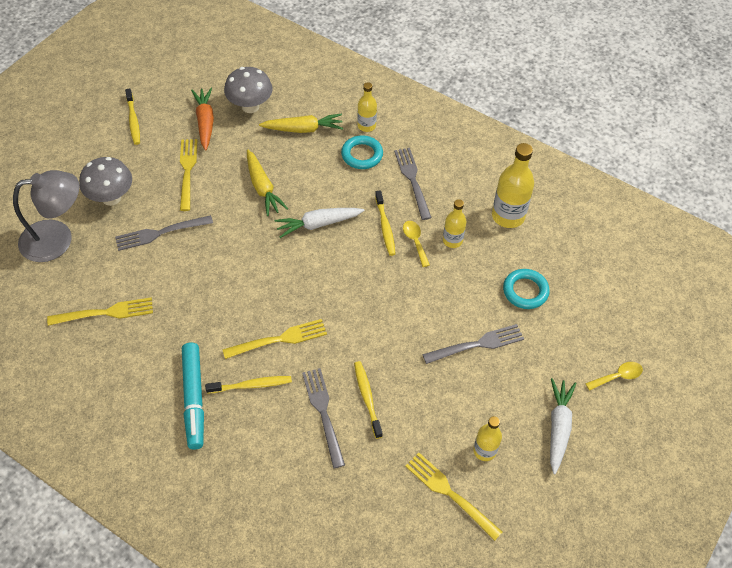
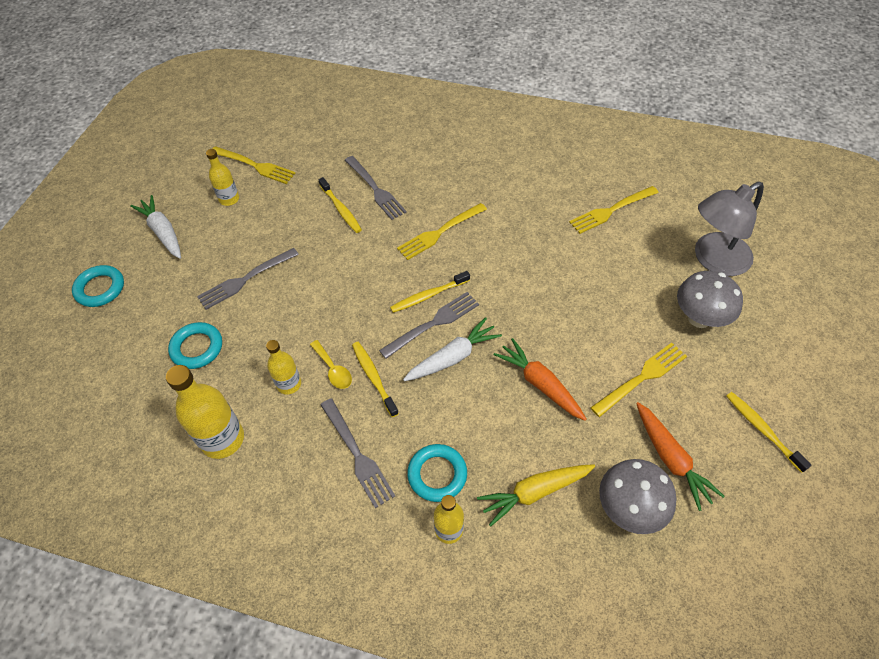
camera: 165 degrees right, 0 degrees up
(160, 233) = (617, 296): grey fork -> grey fork (433, 324)
(187, 171) = (641, 378): yellow fork -> yellow fork turned 105 degrees counterclockwise
(194, 398) = (489, 171): turquoise marker -> none
(251, 385) = (446, 192): yellow toothbrush -> yellow toothbrush (428, 296)
(263, 188) = (540, 384): yellow carrot -> orange carrot
(558, 427) = (163, 232): white carrot -> white carrot turned 150 degrees clockwise
(617, 376) = (100, 289): yellow spoon -> turquoise ring

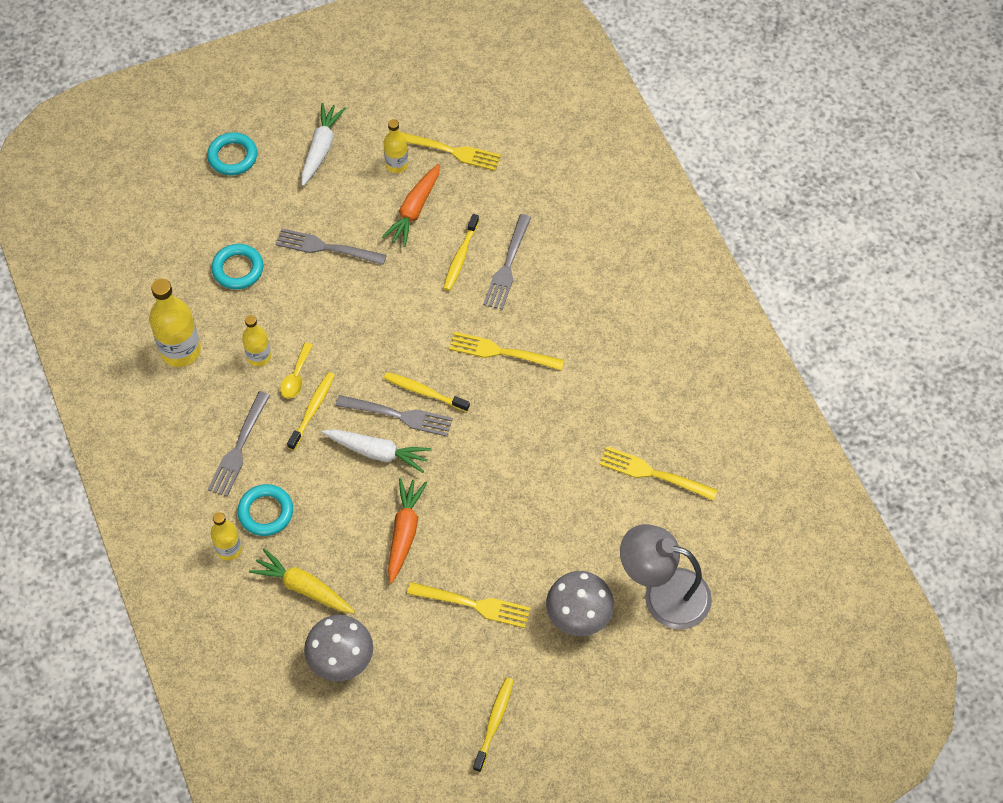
camera: 50 degrees right, 5 degrees up
(255, 165) = (451, 151): yellow fork -> yellow fork turned 60 degrees counterclockwise
(671, 459) = (410, 668): orange carrot -> orange carrot (414, 210)

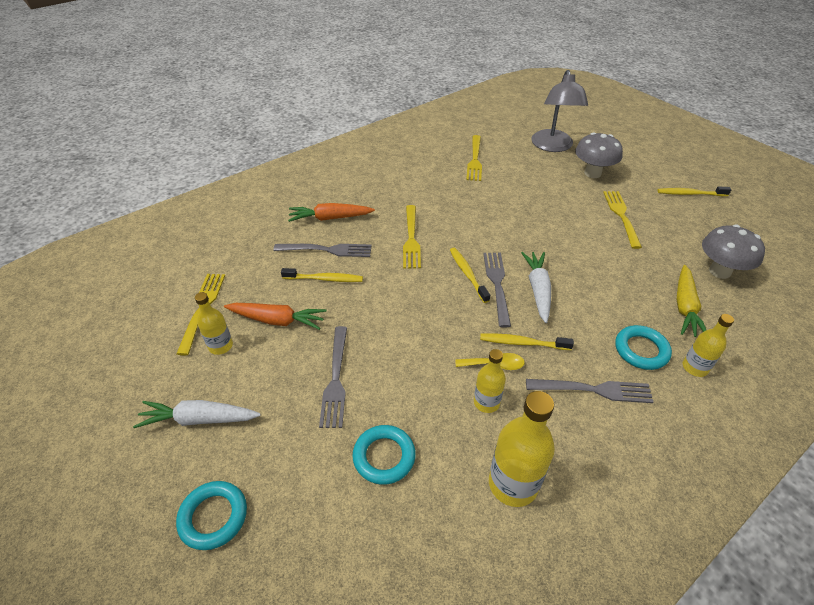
camera: 105 degrees left, 15 degrees down
(404, 532) = (594, 260): orange carrot -> orange carrot (330, 218)
(424, 392) = (467, 274): yellow toothbrush -> yellow toothbrush turned 150 degrees clockwise

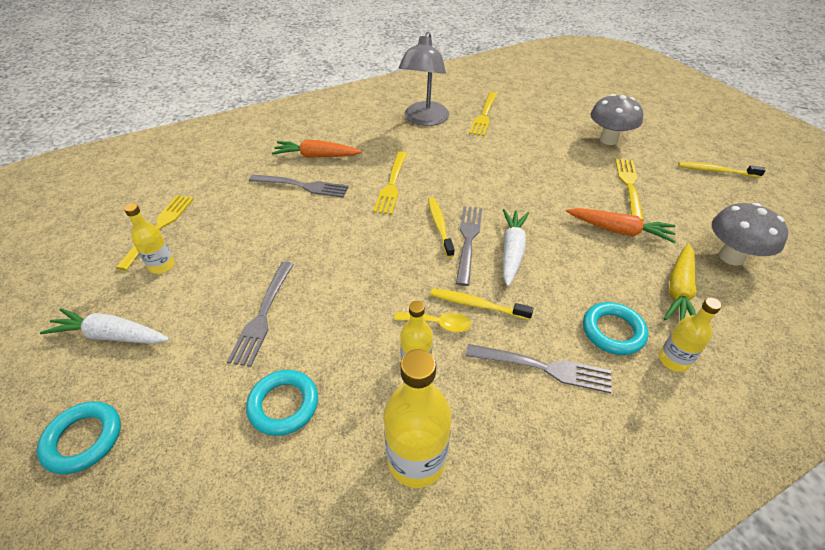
camera: 10 degrees right, 0 degrees up
(277, 320) = (227, 248): orange carrot -> orange carrot (619, 231)
(325, 279) = (289, 213): yellow toothbrush -> none
(553, 146) = (572, 110): grey lamp -> grey lamp (424, 120)

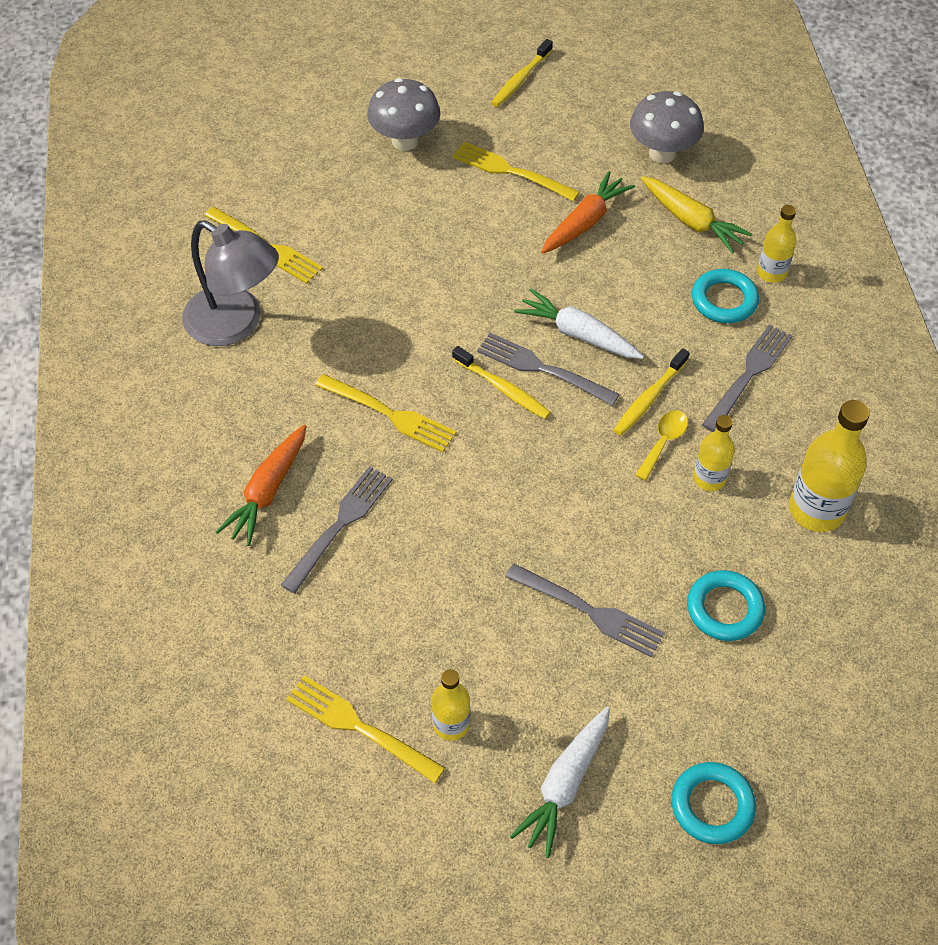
camera: 70 degrees left, 10 degrees up
(439, 226) = (503, 388): yellow toothbrush -> yellow toothbrush turned 150 degrees counterclockwise

